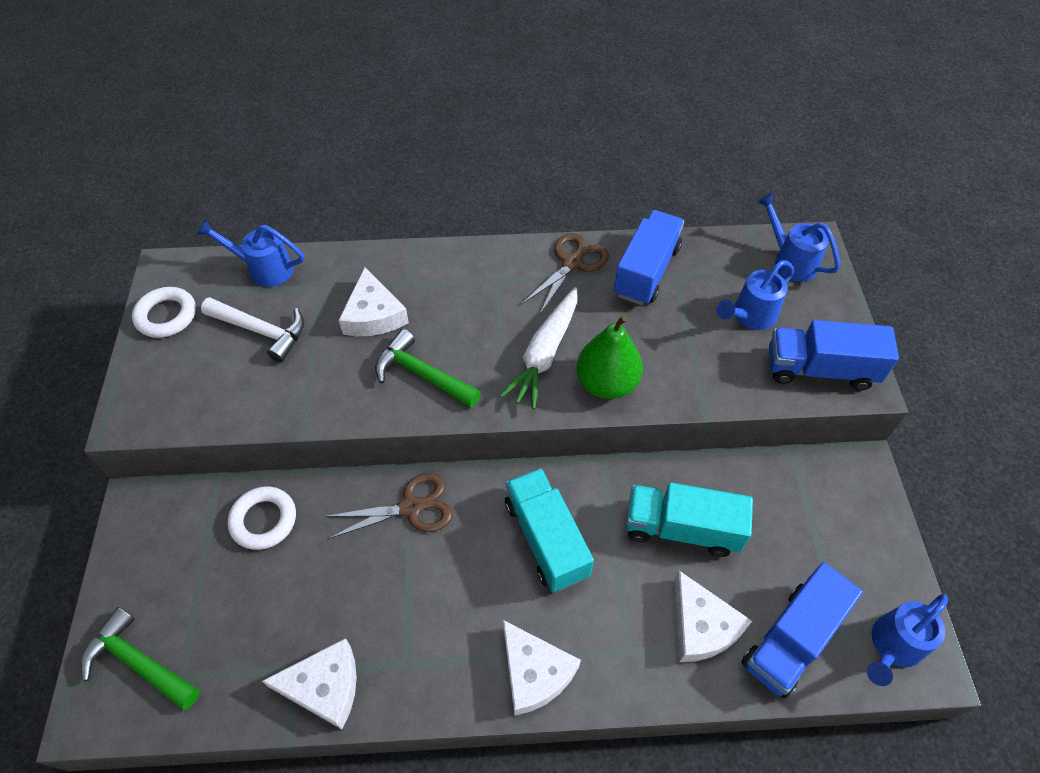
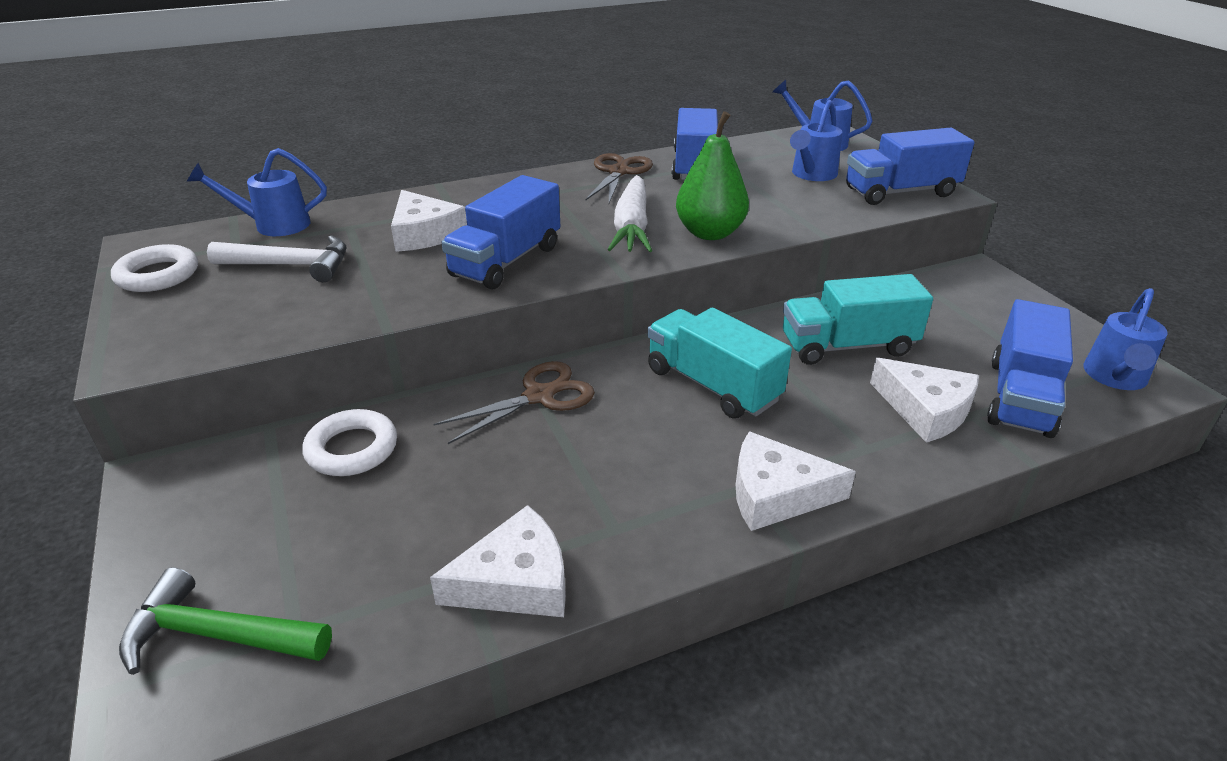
camera: 20 degrees left, 20 degrees down
(422, 374) = (506, 261): green hammer -> blue truck
(534, 672) = (776, 494): white cheese -> white cheese turned 150 degrees clockwise

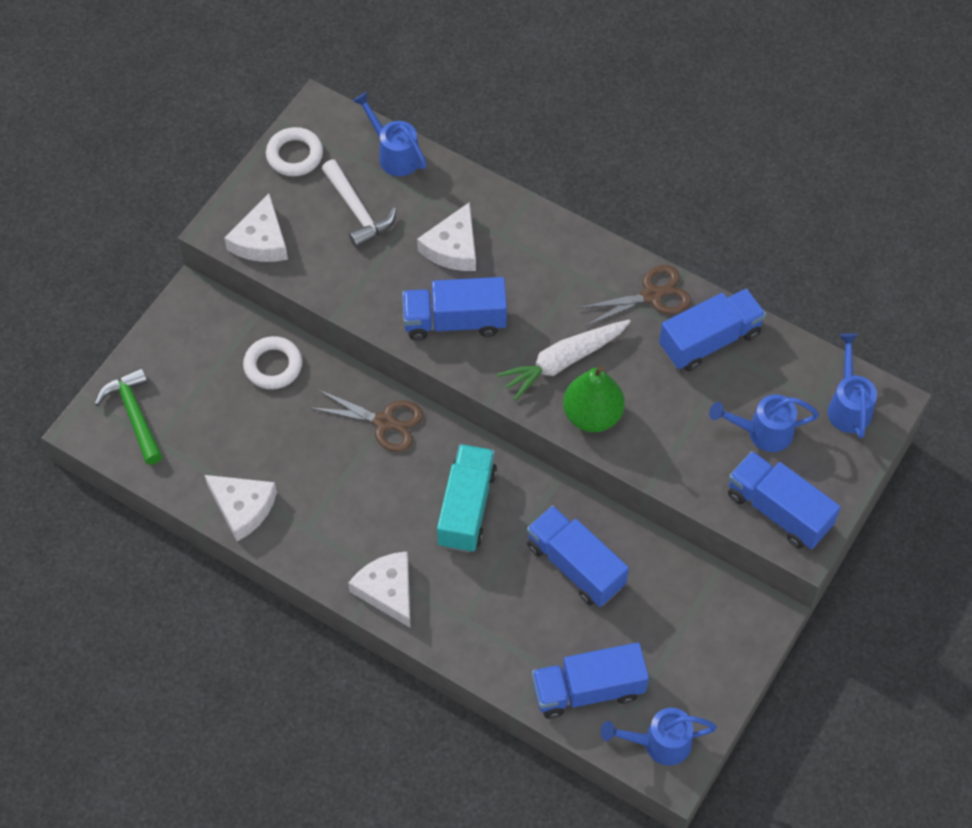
camera: 55 degrees right, 25 degrees up
(847, 346) = (575, 565): turquoise truck -> blue truck
(926, 410) = (530, 639): white cheese -> white cheese (261, 240)

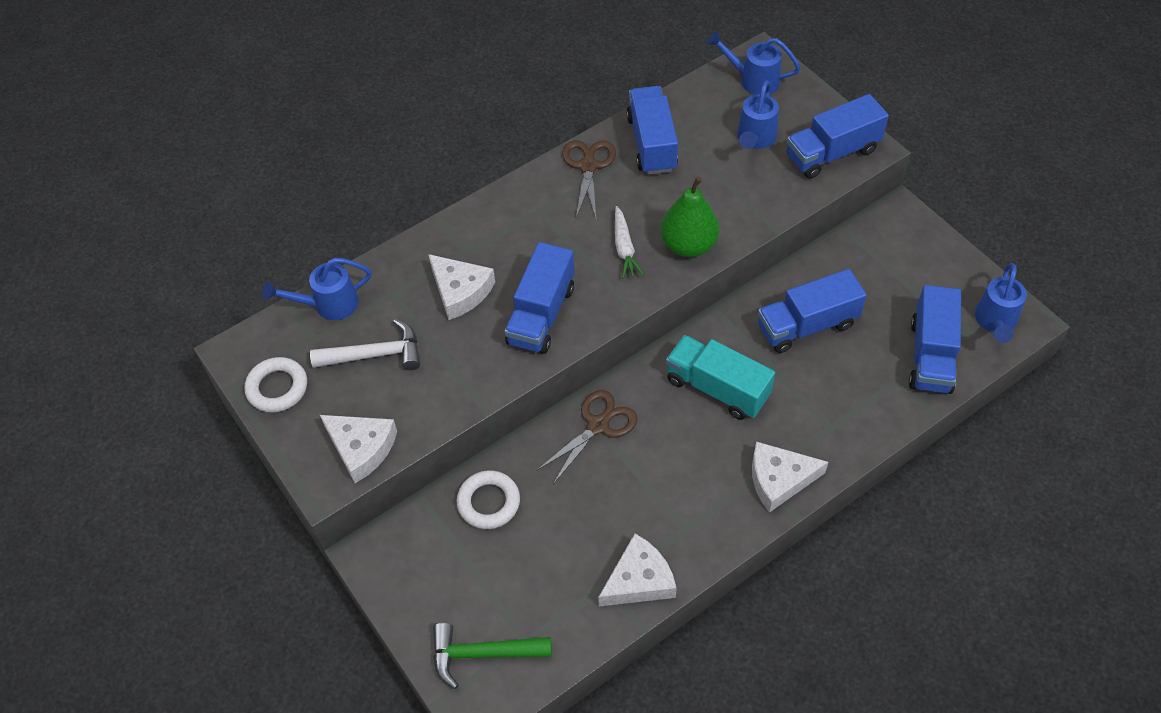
camera: 65 degrees left, 5 degrees down
(563, 362) = (624, 248): white carrot -> white carrot, size x0.64

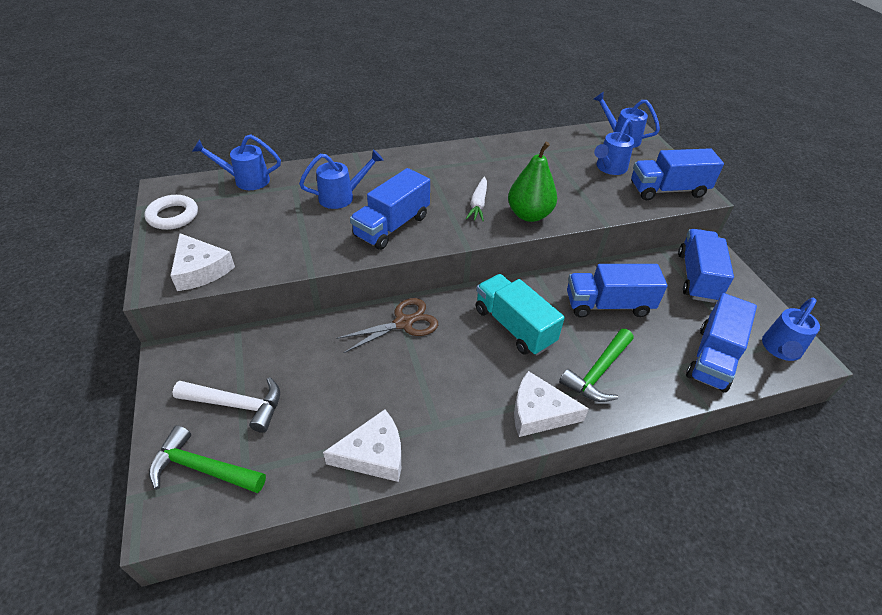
camera: 15 degrees right, 10 degrees down
(376, 354) = (256, 216): white hammer -> white hammer (237, 405)
(460, 291) = (342, 197): white cheese -> blue watering can
(489, 502) = (286, 350): white ring -> none
(588, 166) = (477, 154): brown scissors -> none
(652, 143) = (529, 153): blue truck -> blue truck (697, 277)
(822, 414) = (598, 373): none -> green hammer

